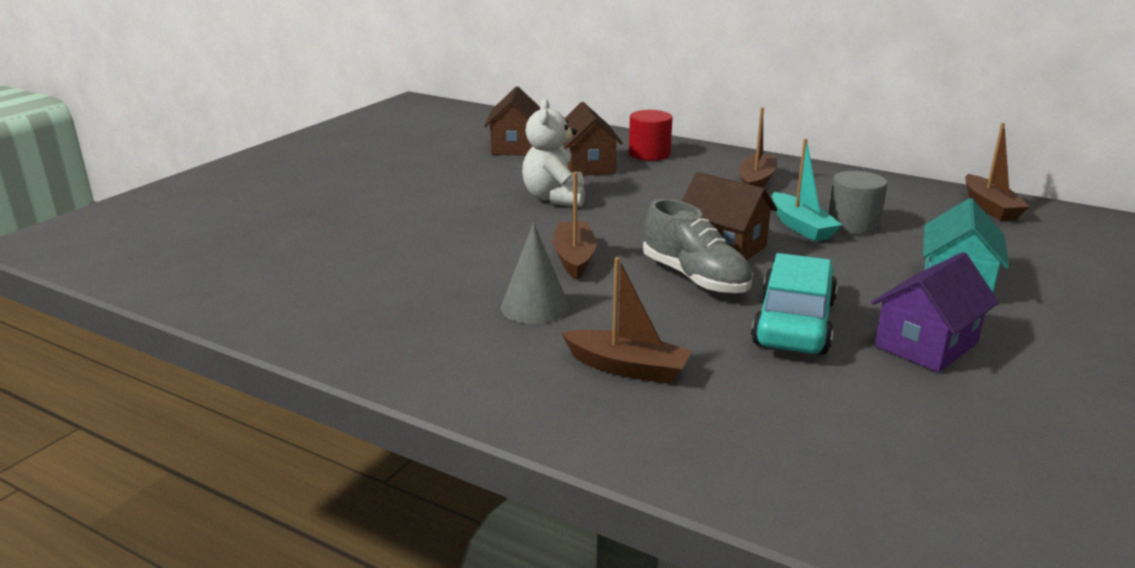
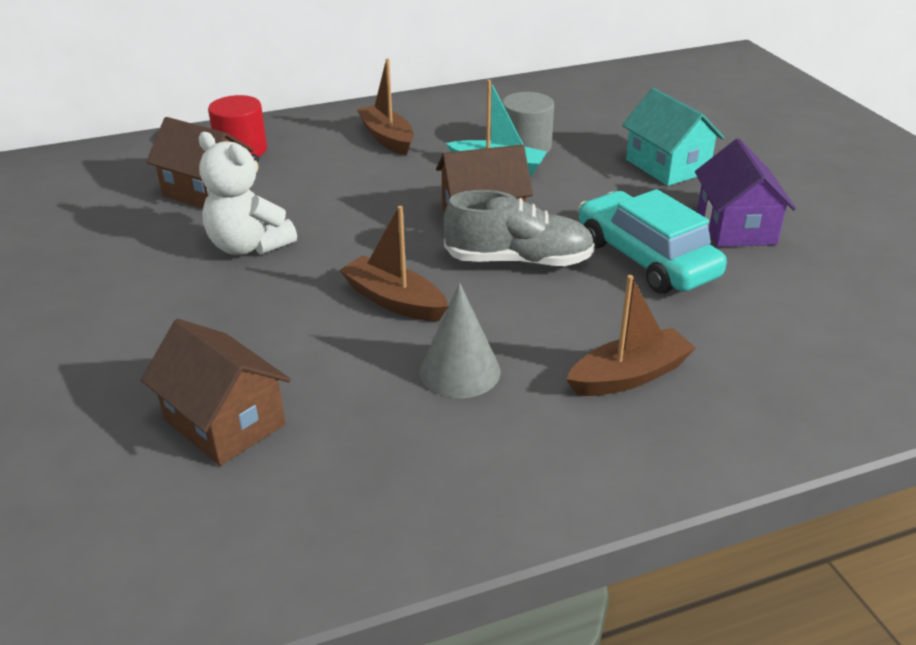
camera: 50 degrees left, 10 degrees up
(515, 147) = (81, 205): brown house -> brown house (225, 422)
(990, 207) = (575, 87): brown boat -> none

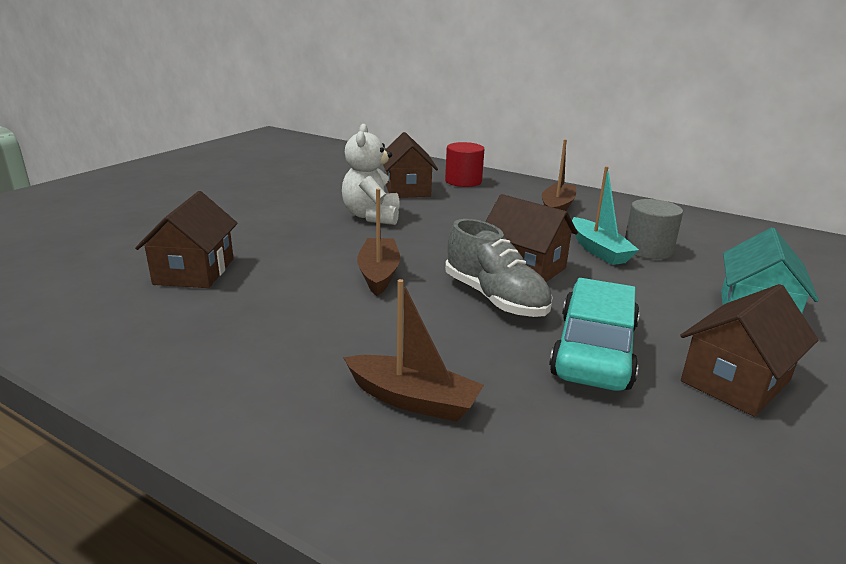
camera: 50 degrees right, 10 degrees down
(460, 371) = (328, 324): grey cone -> none
(735, 227) = (735, 381): purple house -> brown house

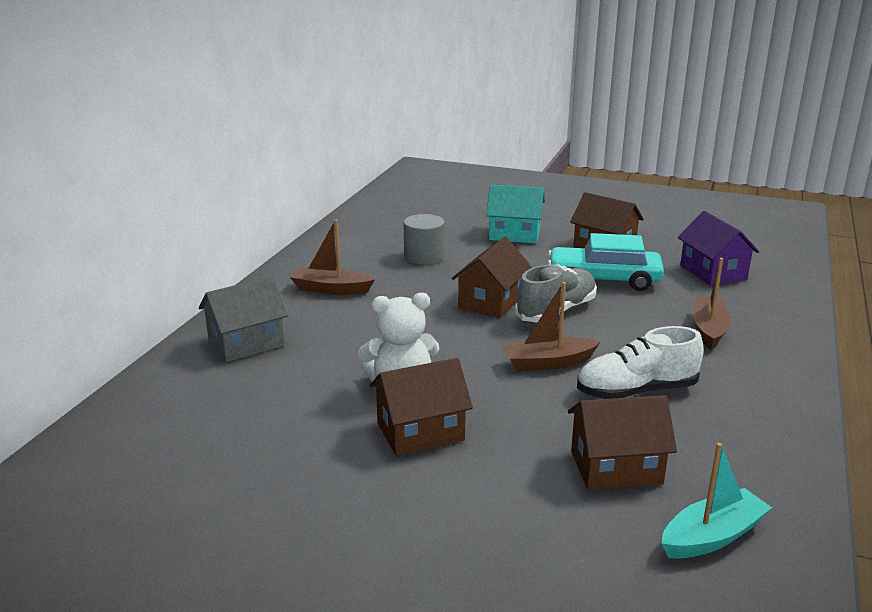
camera: 100 degrees left, 0 degrees up
(296, 306) = (636, 391): none -> white shoe
(407, 189) = (290, 377): brown house -> brown house (420, 431)
(463, 181) = (246, 343): red cylinder -> grey house
(598, 250) = (436, 274): turquoise boat -> turquoise boat (712, 536)
(645, 484) = (713, 272): none -> purple house

